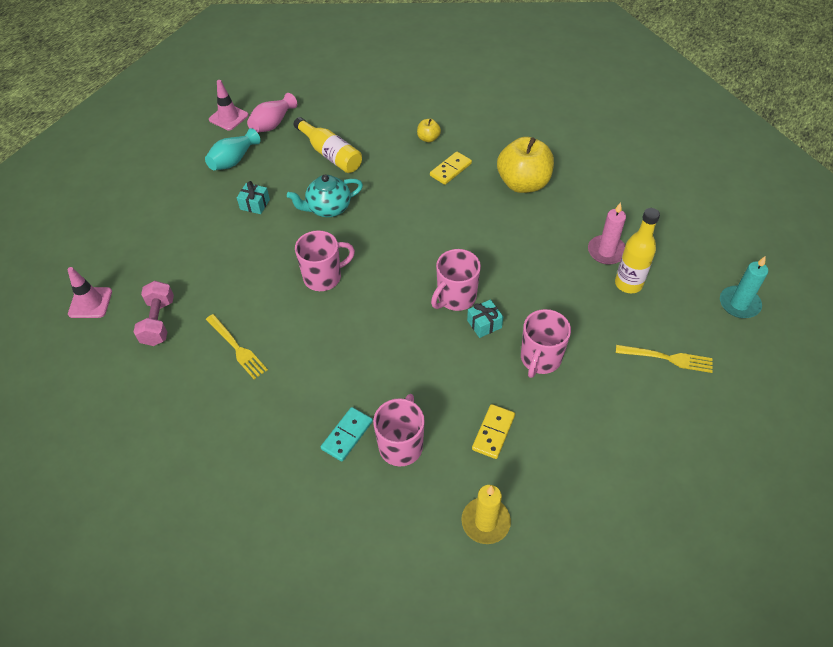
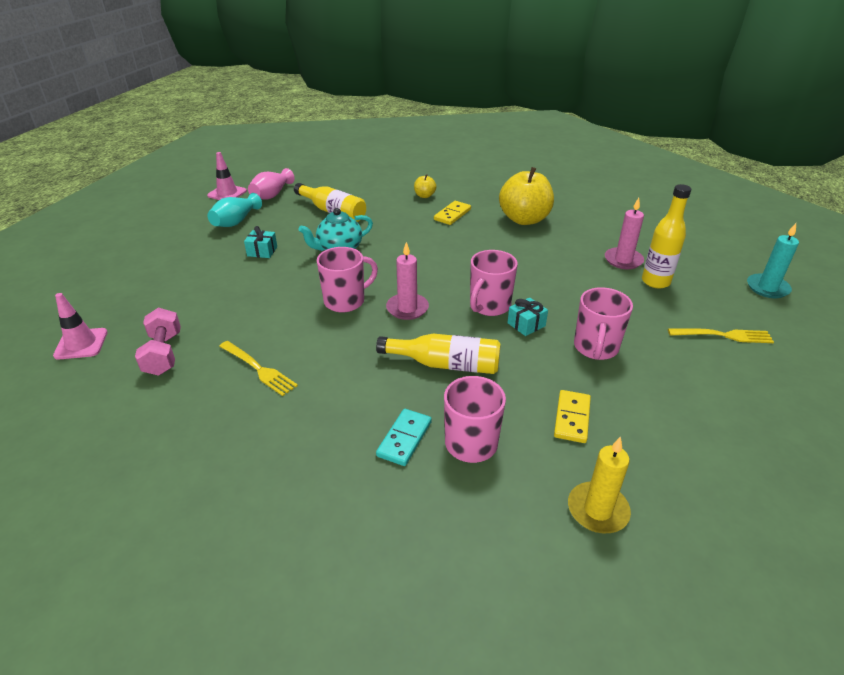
camera: 10 degrees left, 15 degrees down
(378, 292) = (407, 308): none -> pink candle
(399, 362) = (445, 364): none -> yellow bottle

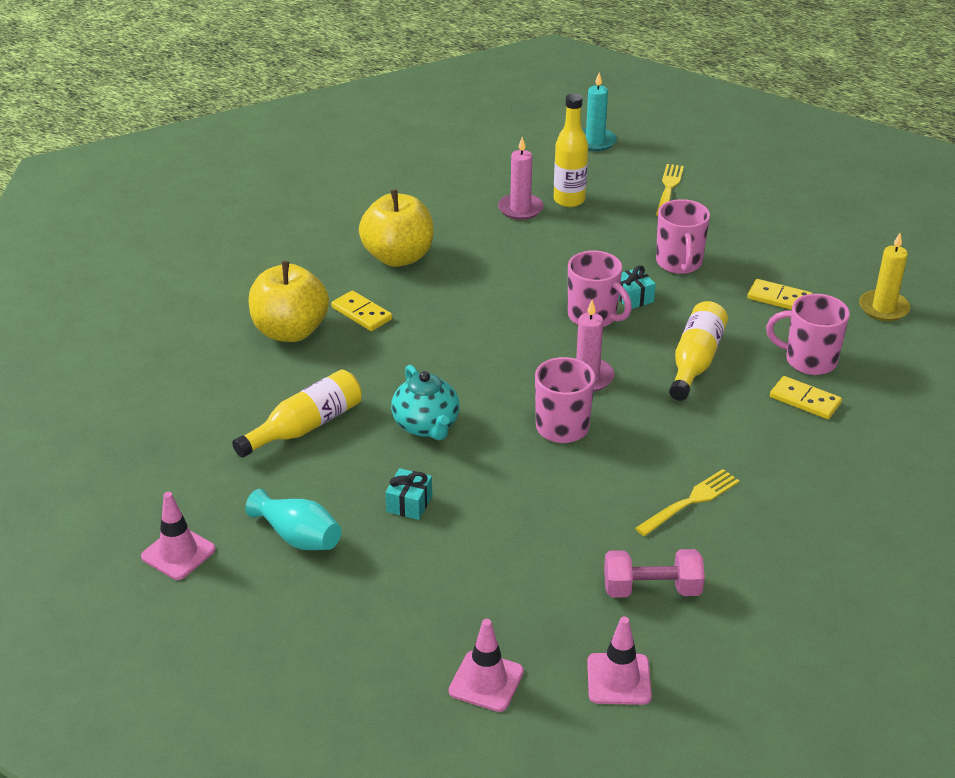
camera: 80 degrees left, 0 degrees up
(100, 293) = (486, 681): none -> pink traffic cone
(272, 195) = (212, 495): pink vase -> none
(404, 439) = (805, 400): turquoise domino -> yellow domino
(424, 196) = (290, 331): yellow apple -> yellow apple, size x2.23
(595, 348) = (679, 263): pink mug -> pink mug turned 60 degrees clockwise

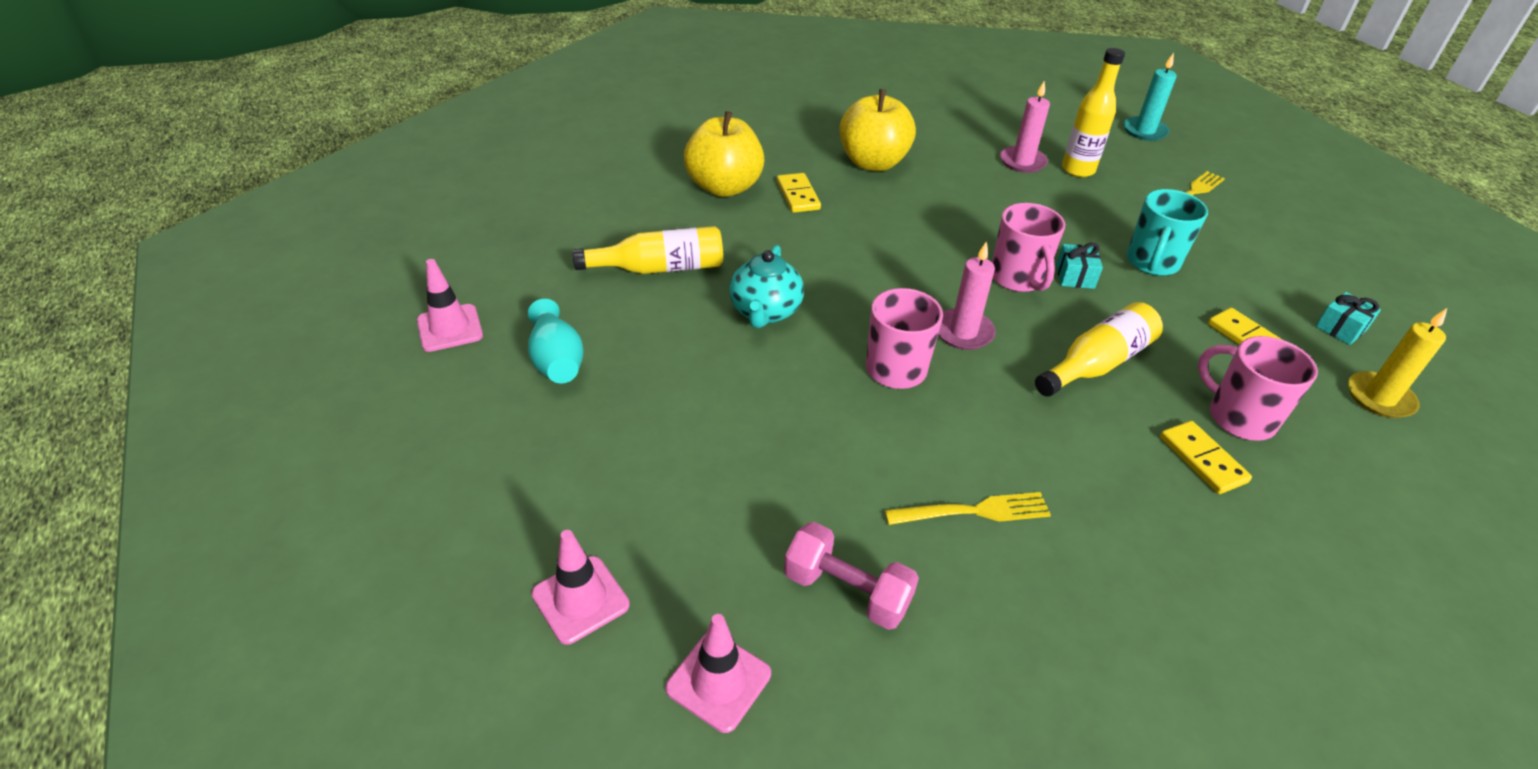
camera: 30 degrees right, 5 degrees up
(409, 504) = (682, 376): turquoise gift -> turquoise gift (1340, 328)
(679, 263) = (1152, 263): pink mug -> turquoise mug

